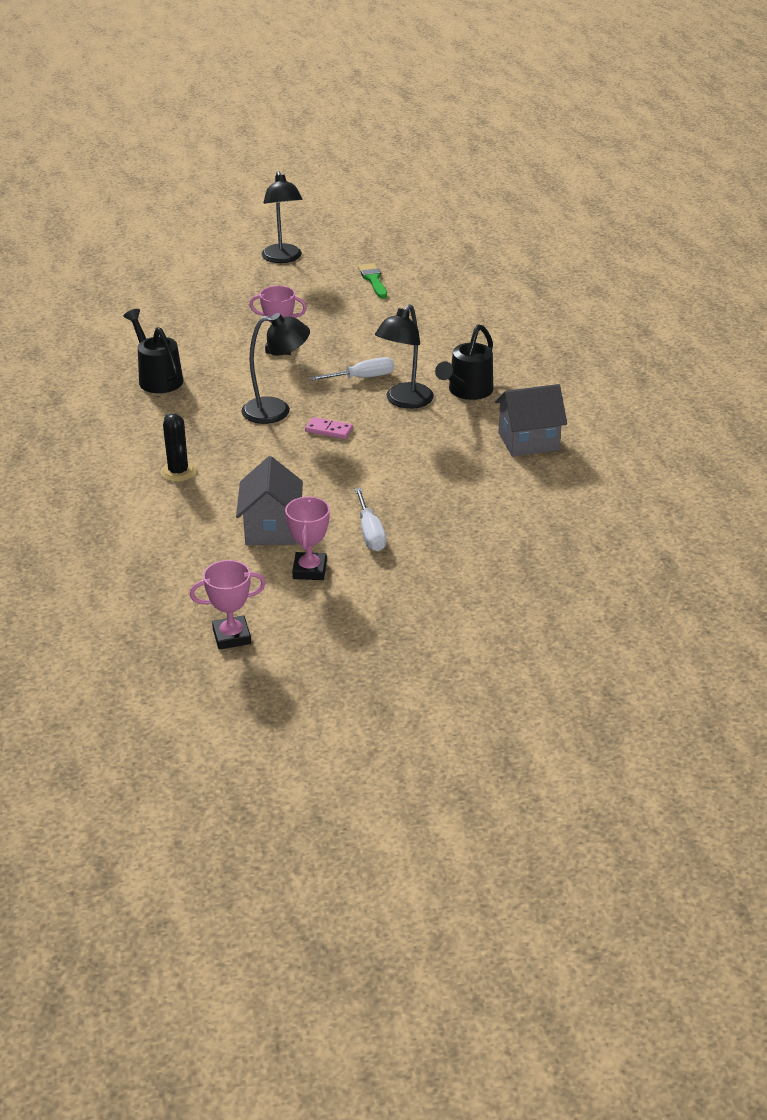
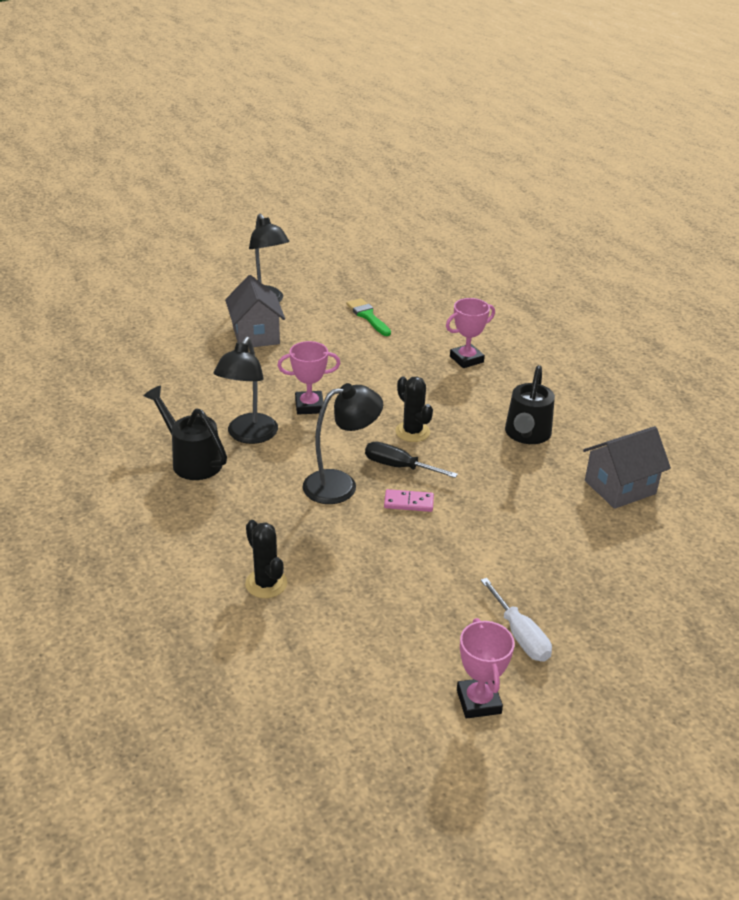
camera: 15 degrees left, 0 degrees up
(231, 636) = (434, 824): pink trophy -> pink trophy (466, 359)
(271, 529) = (407, 648): grey house -> grey house (256, 335)
(335, 403) = (399, 467): none -> black screwdriver
(362, 378) = (412, 432): white screwdriver -> black cactus
(404, 401) = (469, 455): black lamp -> black lamp (248, 435)

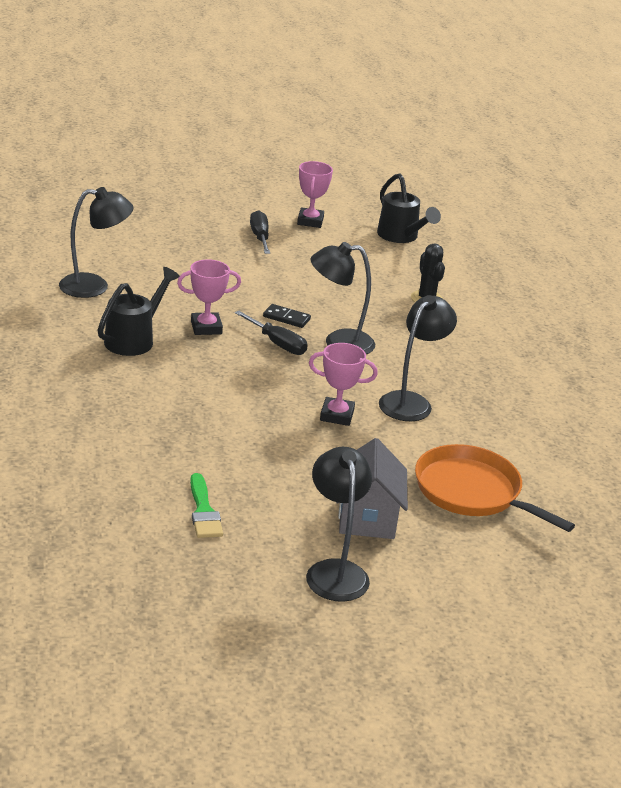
camera: 165 degrees left, 5 degrees down
(180, 369) = (472, 492): none -> orange pan
(192, 460) = (471, 393): black watering can -> black watering can (401, 236)
(408, 502) = (286, 318): pink domino -> black domino
(412, 432) = (244, 367): black cactus -> none
(466, 359) = (124, 424): pink trophy -> pink trophy (206, 327)
(520, 635) = (260, 237): white screwdriver -> black screwdriver
(620, 487) = (94, 286): grey house -> black lamp

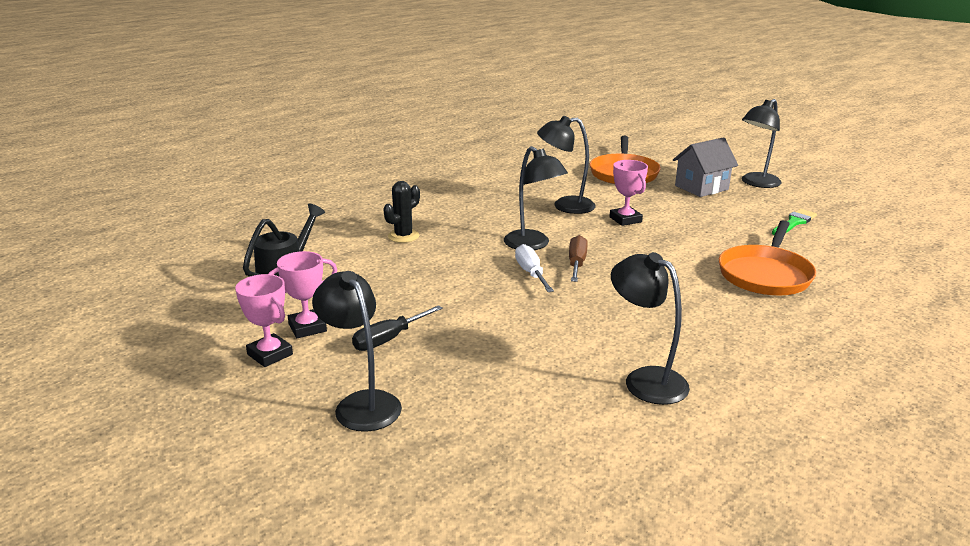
camera: 120 degrees left, 5 degrees down
(134, 339) = (686, 318): black watering can -> none
(138, 415) = (765, 274): none -> orange pan
(200, 209) = (361, 403): none -> black lamp
(206, 327) = (608, 297): pink trophy -> pink trophy (270, 354)
(277, 344) = (576, 263): black screwdriver -> brown screwdriver
(286, 318) = (531, 273): black domino -> white screwdriver

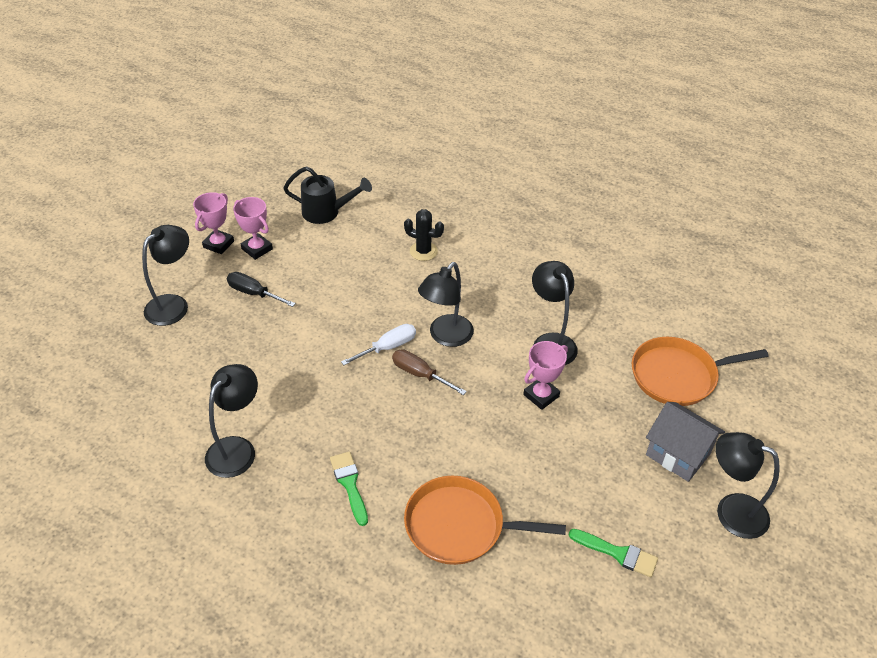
camera: 70 degrees right, 20 degrees up
(576, 263) = (420, 374): brown screwdriver -> brown screwdriver turned 135 degrees counterclockwise
(710, 318) = (349, 484): none -> green brush

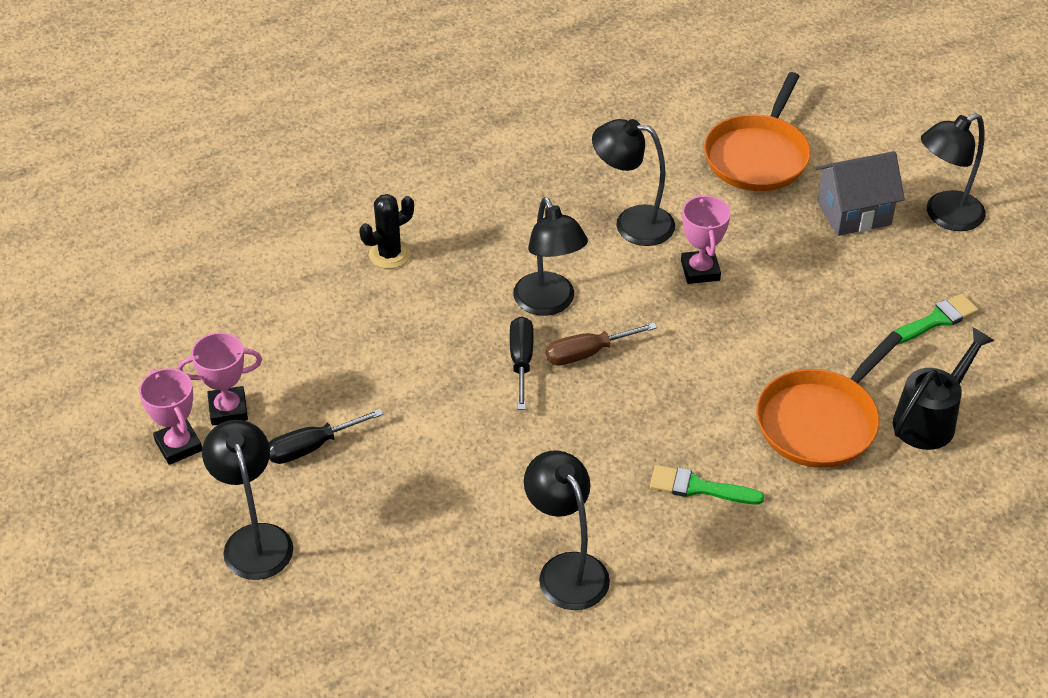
camera: 55 degrees left, 0 degrees up
(326, 212) = (225, 310): black watering can -> black watering can (930, 419)
(388, 347) = (521, 361): white screwdriver -> black screwdriver

